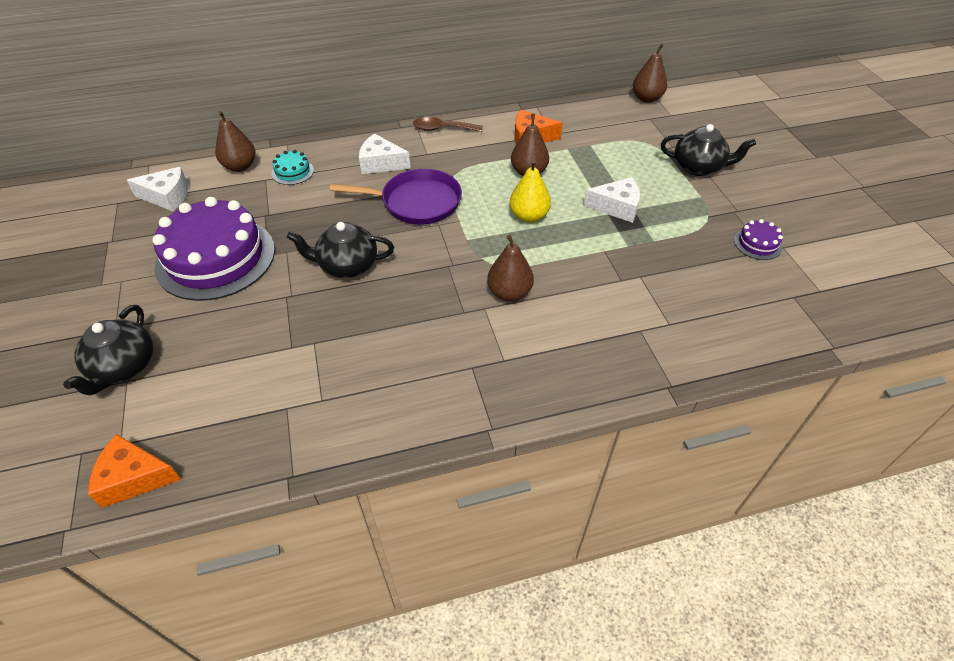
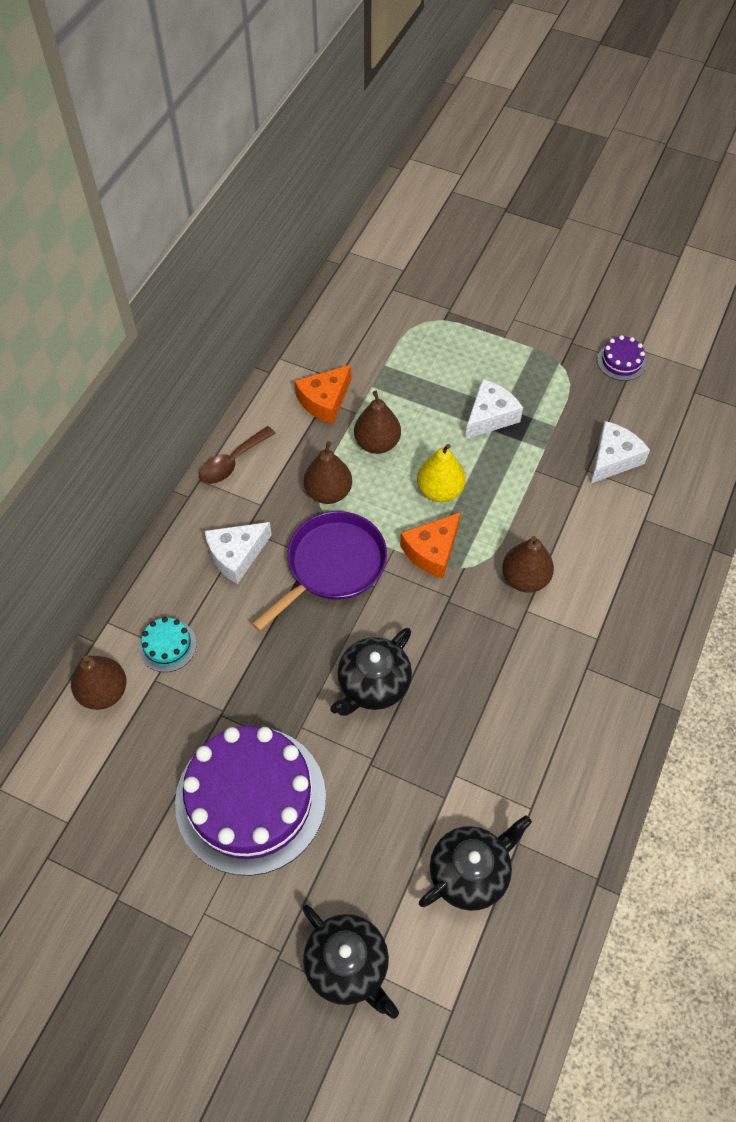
camera: 50 degrees left, 10 degrees up
(134, 477) = (503, 1014): orange cheese -> orange cheese (432, 551)
(167, 196) = (88, 797): white cheese -> white cheese (613, 459)
(646, 99) = (360, 265): brown pear -> brown pear (328, 492)
(698, 167) = (495, 316): black teapot -> black teapot (470, 872)

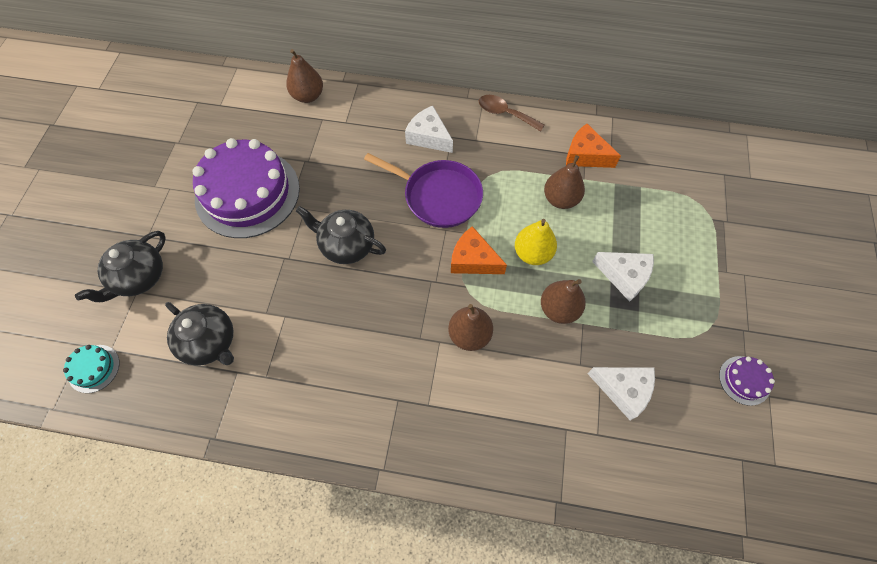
camera: 75 degrees right, 5 degrees up
(167, 645) = (348, 118): turquoise cake -> turquoise cake (94, 368)
(328, 492) = (502, 178): brown pear -> brown pear (559, 309)

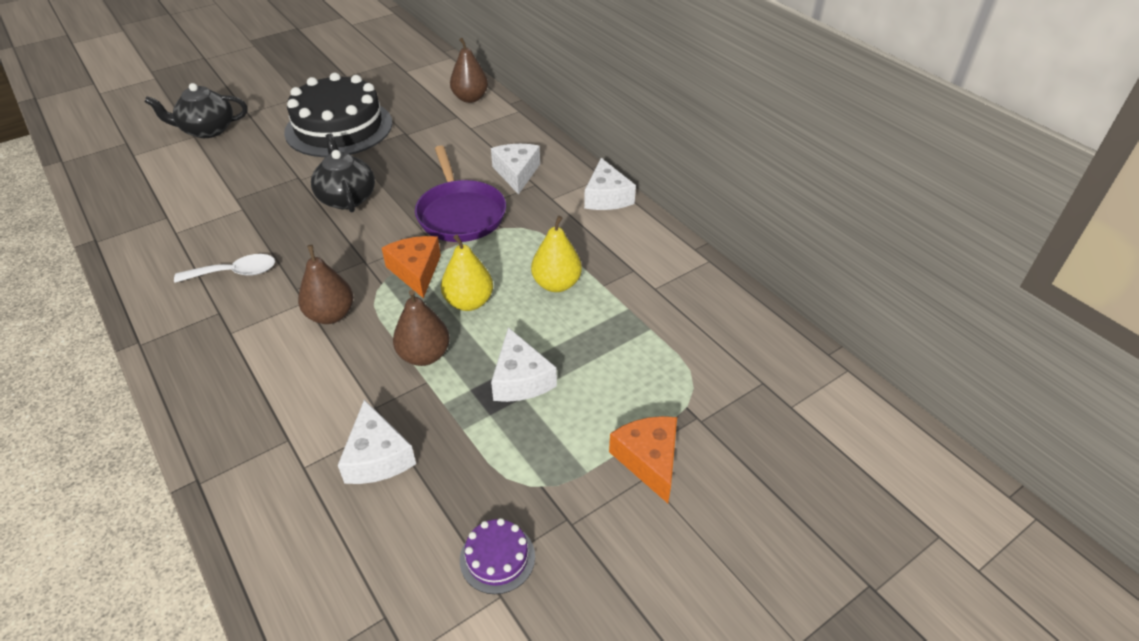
camera: 45 degrees right, 20 degrees down
(94, 368) = (110, 157): turquoise cake -> none
(210, 342) = (182, 190): black teapot -> none
(247, 193) = (339, 127): purple cake -> black cake
(362, 365) = (235, 273): none -> white spoon
(505, 114) = (606, 197): brown spoon -> white cheese
(560, 199) = (556, 284): brown pear -> yellow pear
(585, 155) = (633, 270): orange cheese -> orange cheese (648, 460)

